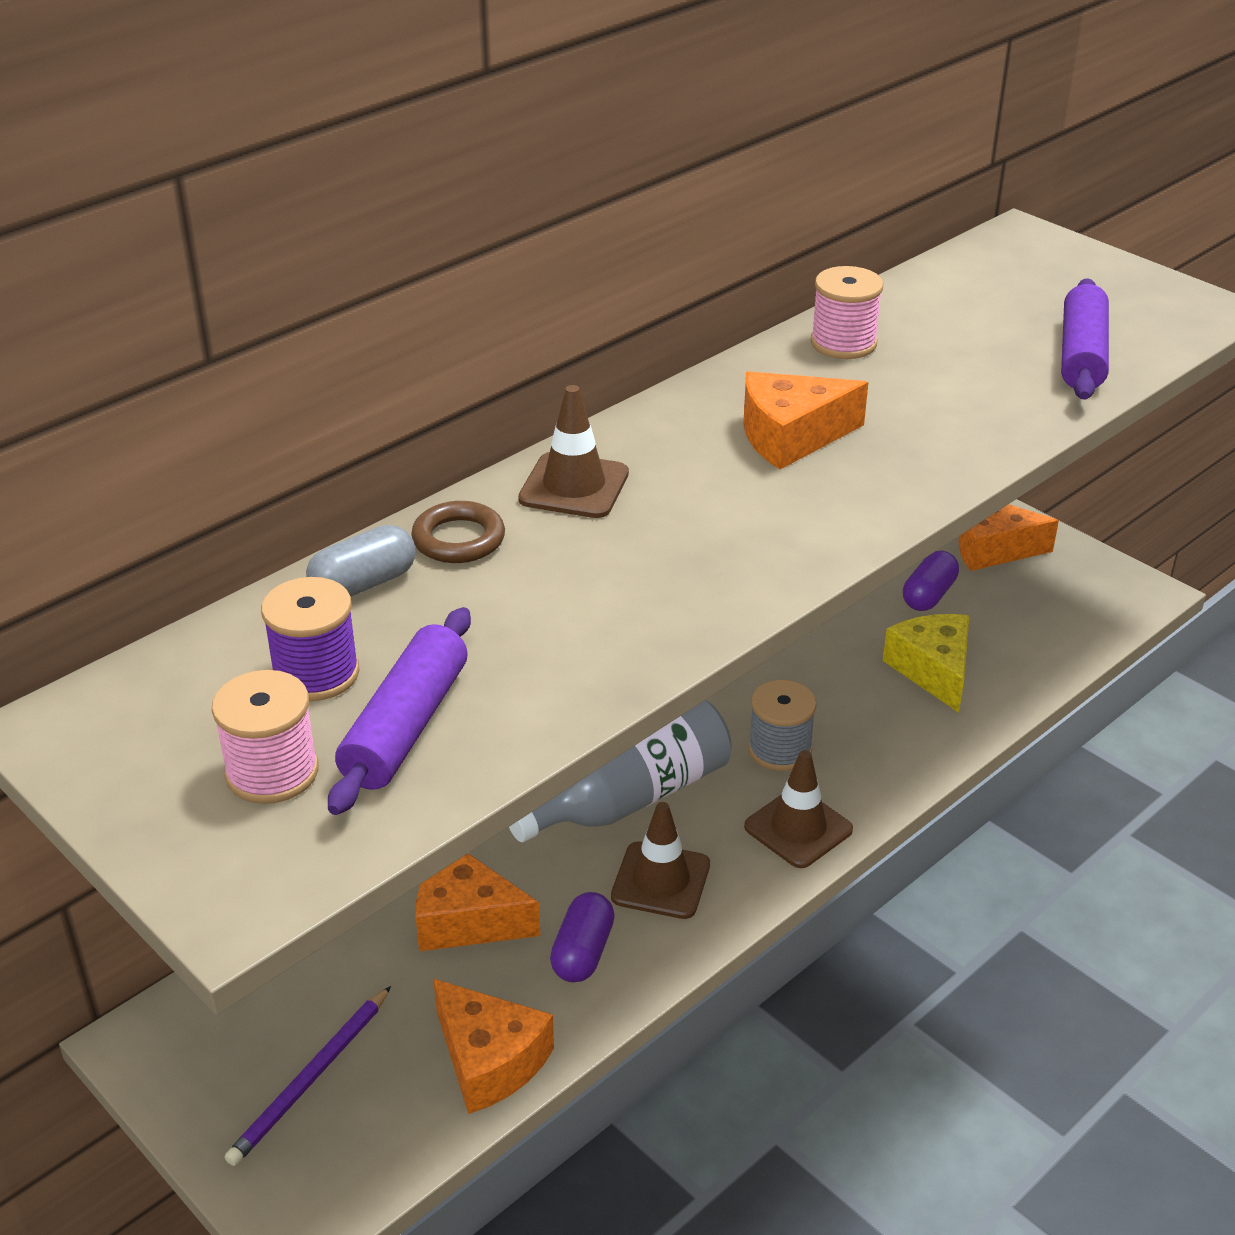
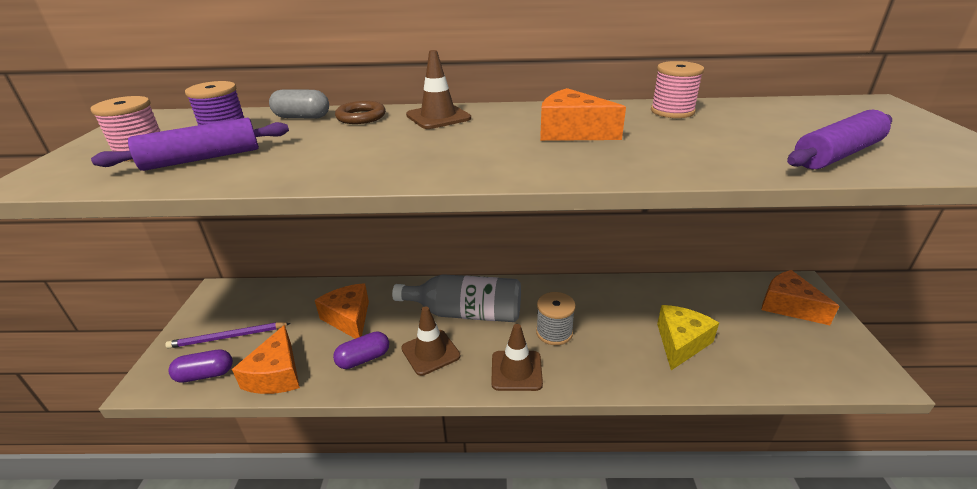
camera: 45 degrees right, 5 degrees down
(928, 595) = (721, 309): purple capsule -> purple capsule (205, 374)

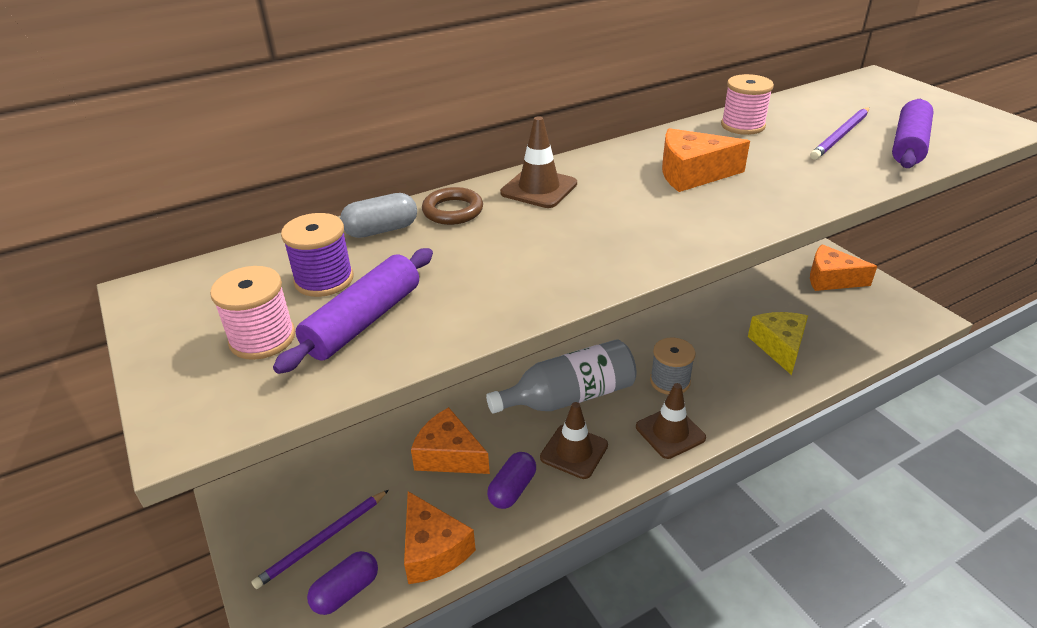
camera: 30 degrees left, 5 degrees up
(764, 134) = (840, 136): none -> purple pencil

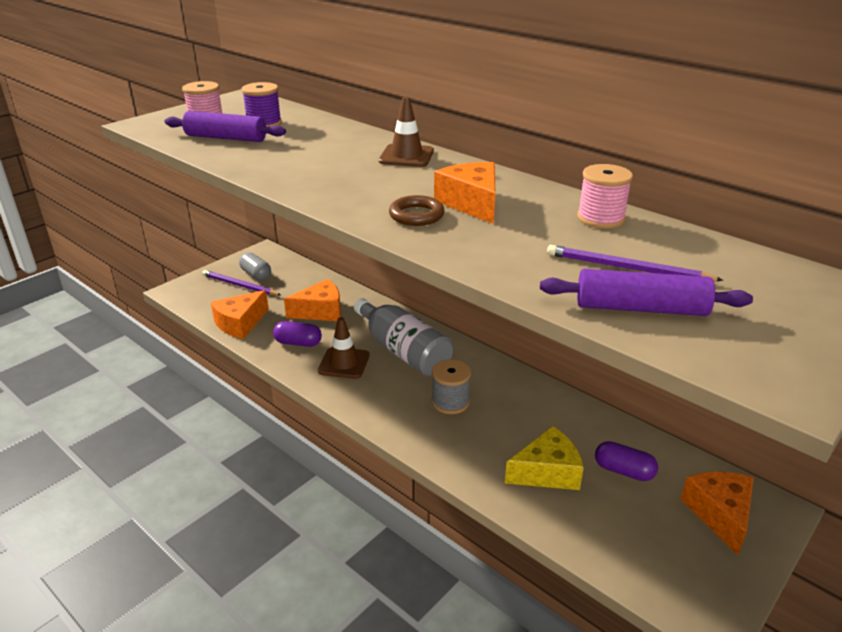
camera: 70 degrees right, 5 degrees down
(346, 591) = (206, 302): purple capsule -> purple capsule (623, 471)
(381, 230) = (324, 126): grey capsule -> grey capsule (256, 274)
(449, 455) = (320, 311): orange cheese -> orange cheese turned 60 degrees clockwise
(453, 211) = (358, 138): brown ring -> brown ring (416, 215)
(670, 432) = (385, 409): brown traffic cone -> none

